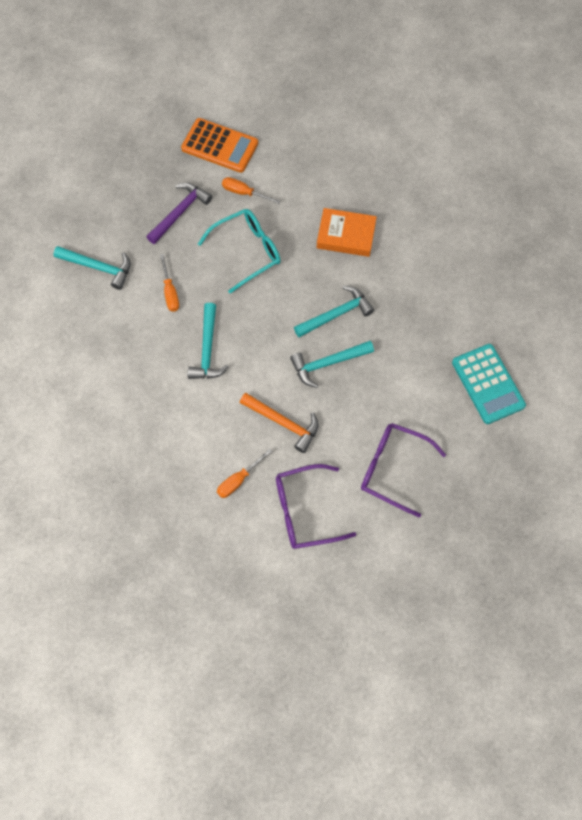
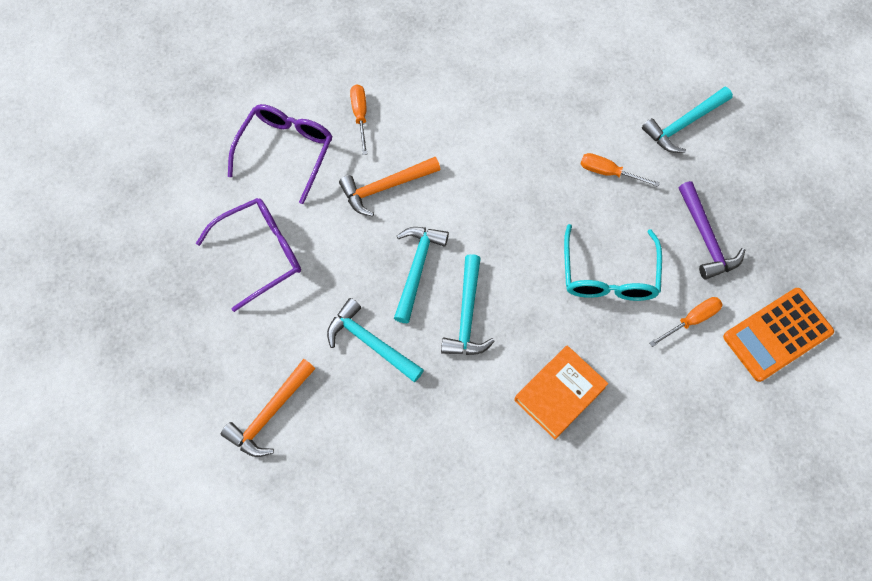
camera: 125 degrees right, 0 degrees up
(207, 349) = (516, 168): turquoise hammer -> turquoise hammer (371, 342)
(488, 384) = (270, 413): turquoise calculator -> orange hammer

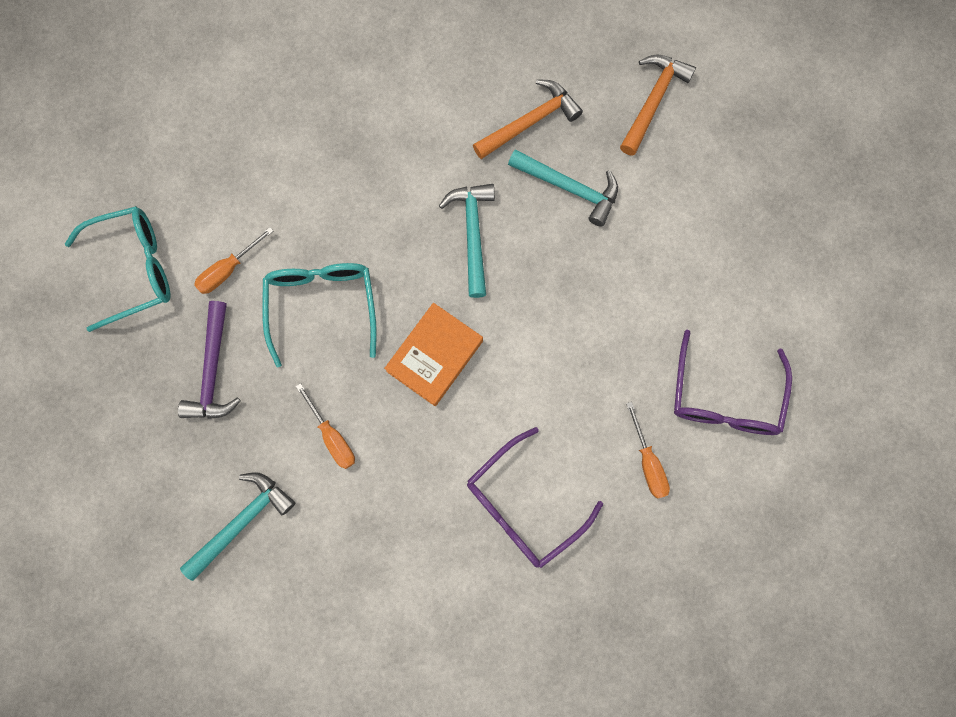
camera: 170 degrees right, 10 degrees up
(261, 253) = (714, 265): purple glasses -> purple glasses (523, 505)
(386, 187) = (594, 370): orange hammer -> orange hammer (530, 122)
(417, 269) = (537, 277): turquoise hammer -> none
(559, 394) = (364, 168): orange book -> orange book (434, 356)
(608, 172) = (332, 436): orange screwdriver -> orange screwdriver turned 45 degrees clockwise
(706, 238) = (213, 370): purple hammer -> purple hammer turned 150 degrees counterclockwise
(777, 334) = (135, 269): orange calculator -> turquoise glasses

